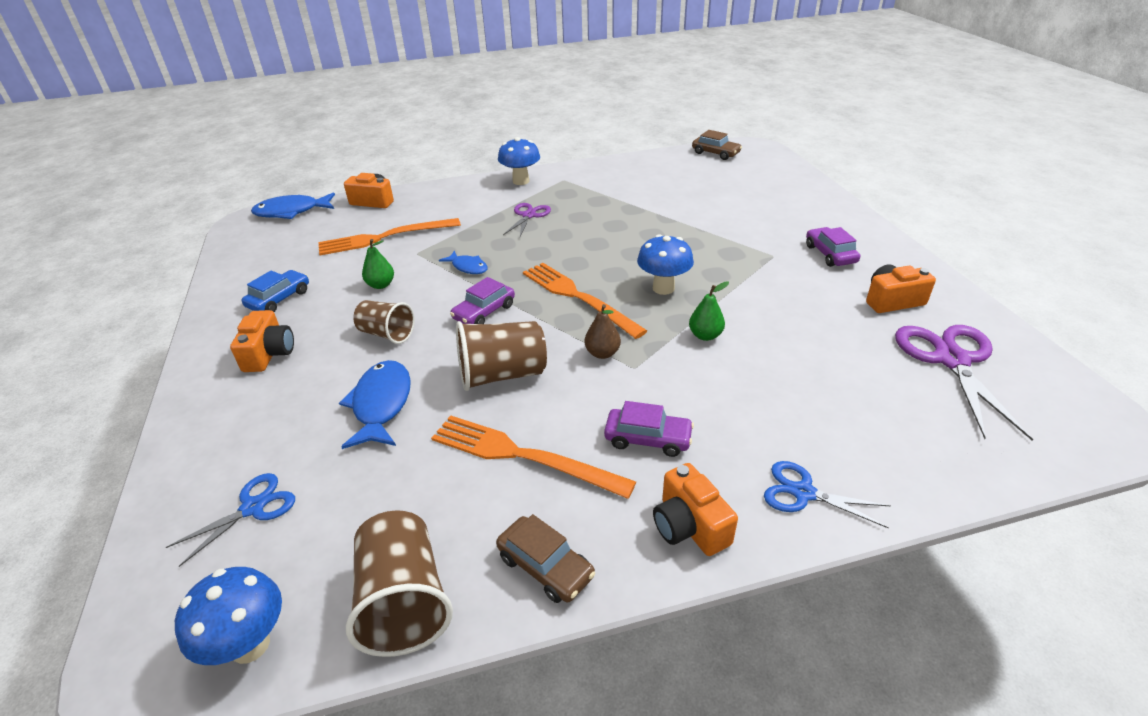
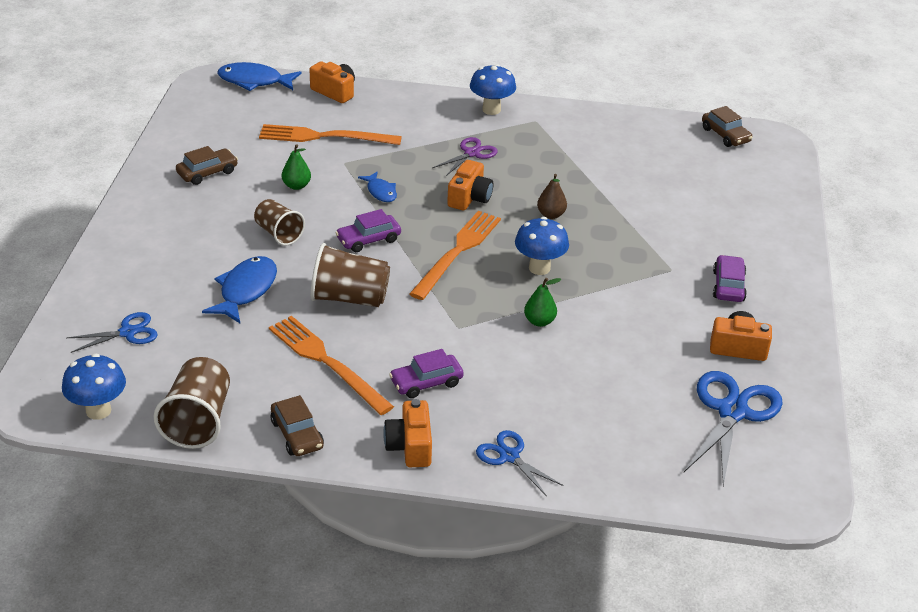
camera: 20 degrees right, 0 degrees up
(269, 354) = (180, 221): orange camera -> orange camera (469, 198)
(279, 299) = (207, 172): blue car -> brown car
(578, 297) = (457, 252): orange fork -> orange fork turned 45 degrees clockwise
(602, 353) = (441, 307): brown pear -> brown pear (551, 215)
(648, 439) = (426, 382): purple car -> purple car turned 120 degrees clockwise
(952, 360) = (732, 412): purple scissors -> blue scissors

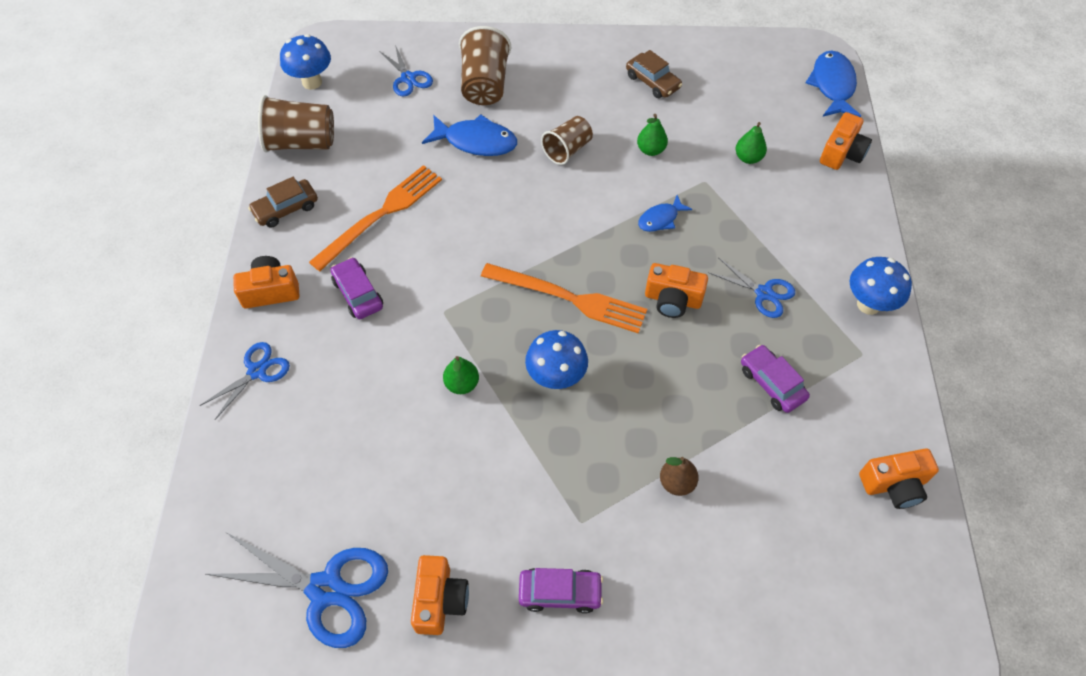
camera: 85 degrees right, 20 degrees up
(324, 137) = (748, 158): orange fork -> green pear
(349, 298) = (476, 218): brown cup -> brown cup (485, 85)
(368, 240) = (573, 220): purple car -> purple car (771, 383)
(471, 153) = (764, 293): purple scissors -> blue scissors
(551, 215) = (661, 383): brown pear -> brown pear (676, 482)
(643, 129) = (894, 484): none -> orange camera
(725, 135) = (924, 600): brown car -> none

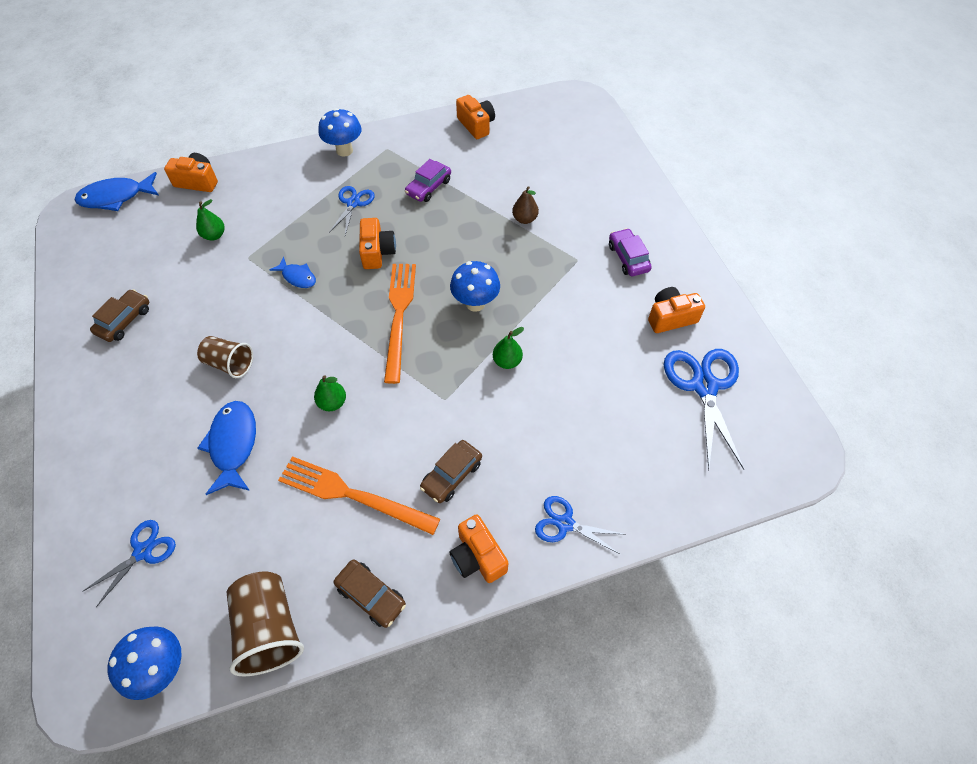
camera: 110 degrees left, 0 degrees up
(358, 294) = (452, 475): purple car -> brown car
(485, 85) = (145, 466): brown cup -> none
(651, 150) = (218, 301): green pear -> green pear (332, 403)

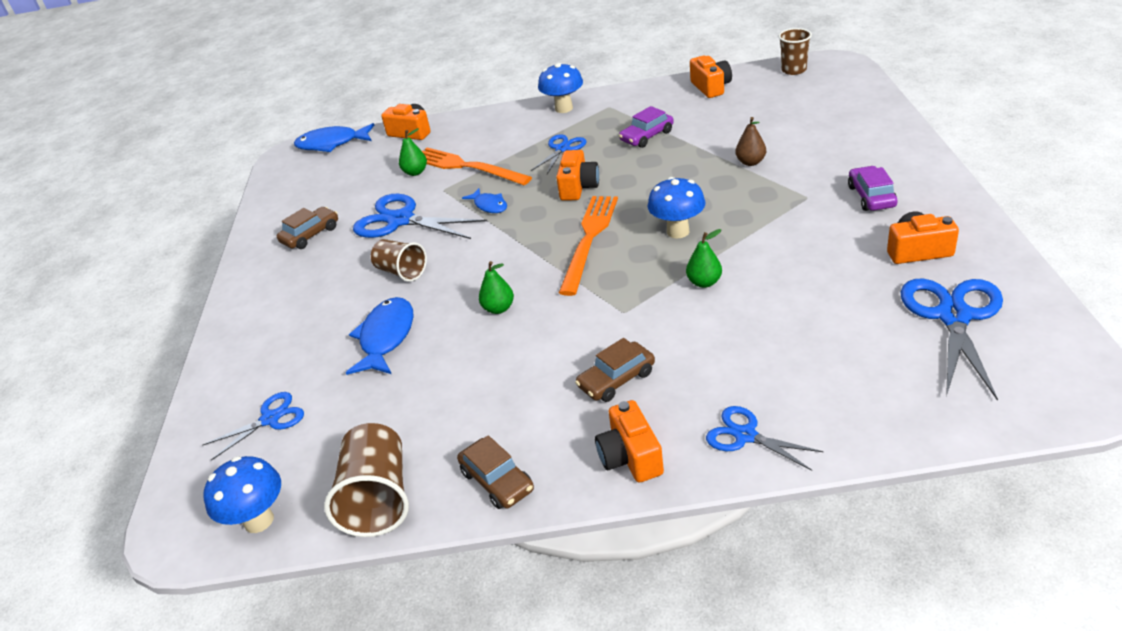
camera: 20 degrees right, 20 degrees down
(214, 298) = (401, 220): none -> blue scissors
(353, 495) = (500, 389): orange fork -> orange fork (467, 167)
(545, 105) = (793, 70): none -> brown cup

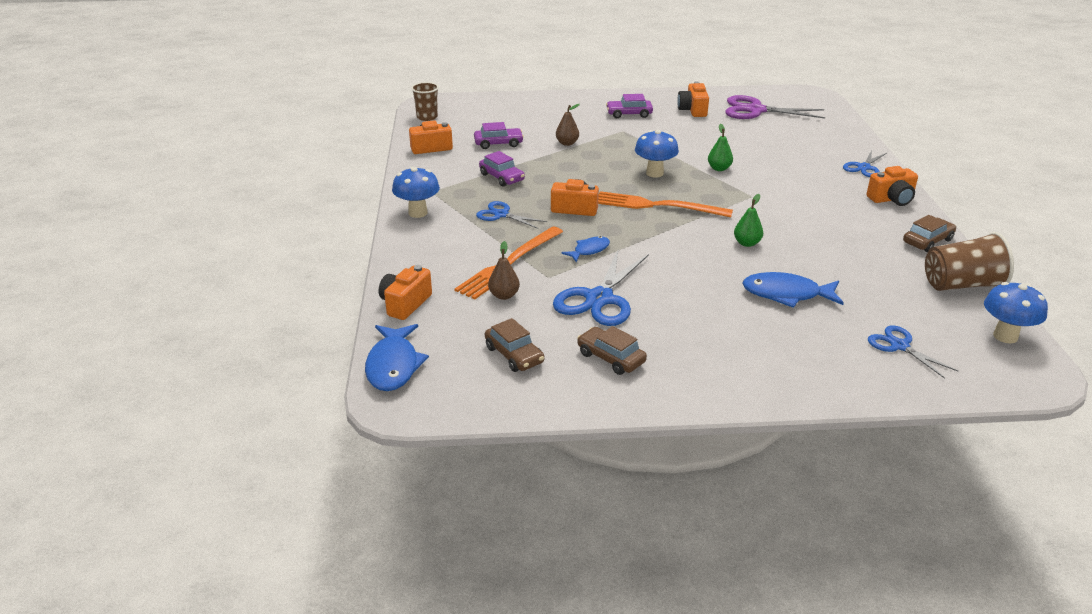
camera: 95 degrees left, 5 degrees down
(401, 272) = (690, 292): brown cup -> none
(415, 172) = (504, 295): green pear -> brown pear
(616, 379) = (823, 201): brown car -> brown car (514, 355)
(735, 121) = (498, 143): none -> purple car
(954, 316) = (756, 110): blue scissors -> purple scissors

